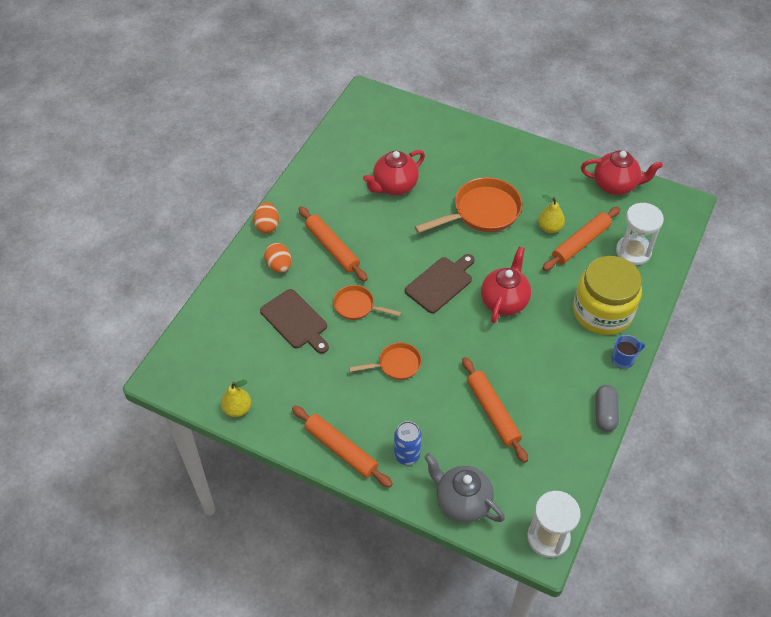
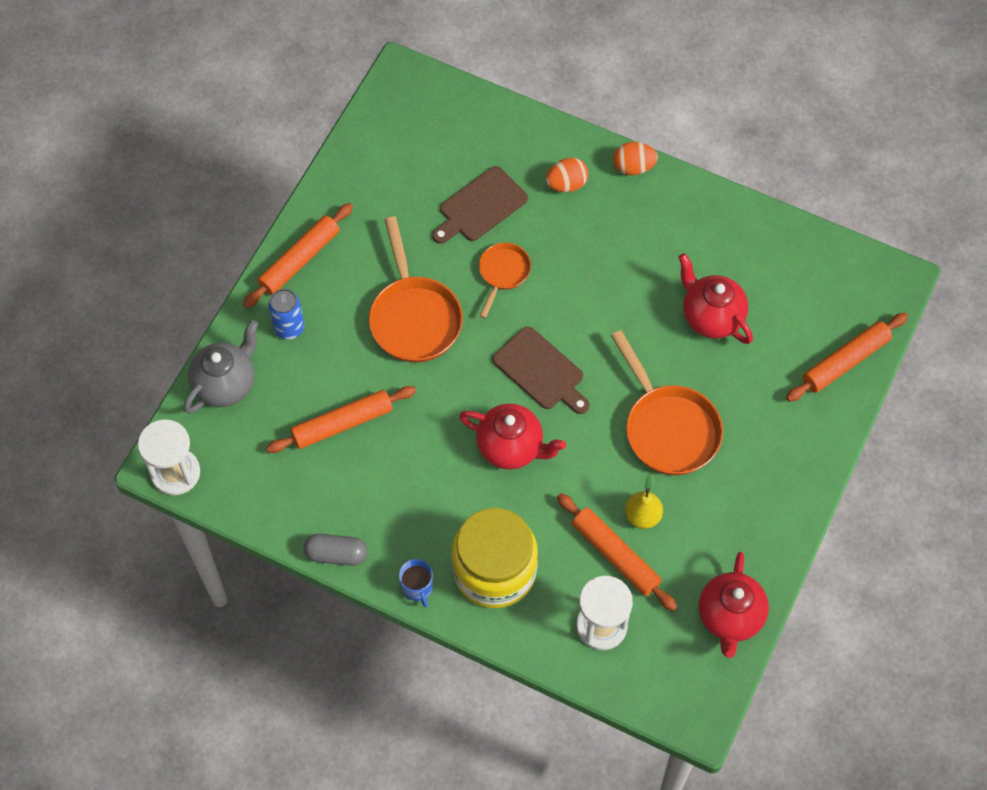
camera: 90 degrees right, 10 degrees up
(237, 409) = (357, 154): yellow pear -> none
(332, 248) = (598, 243): orange rolling pin -> orange rolling pin (845, 361)
(396, 364) = (414, 317): orange pan -> orange pan, size x1.77

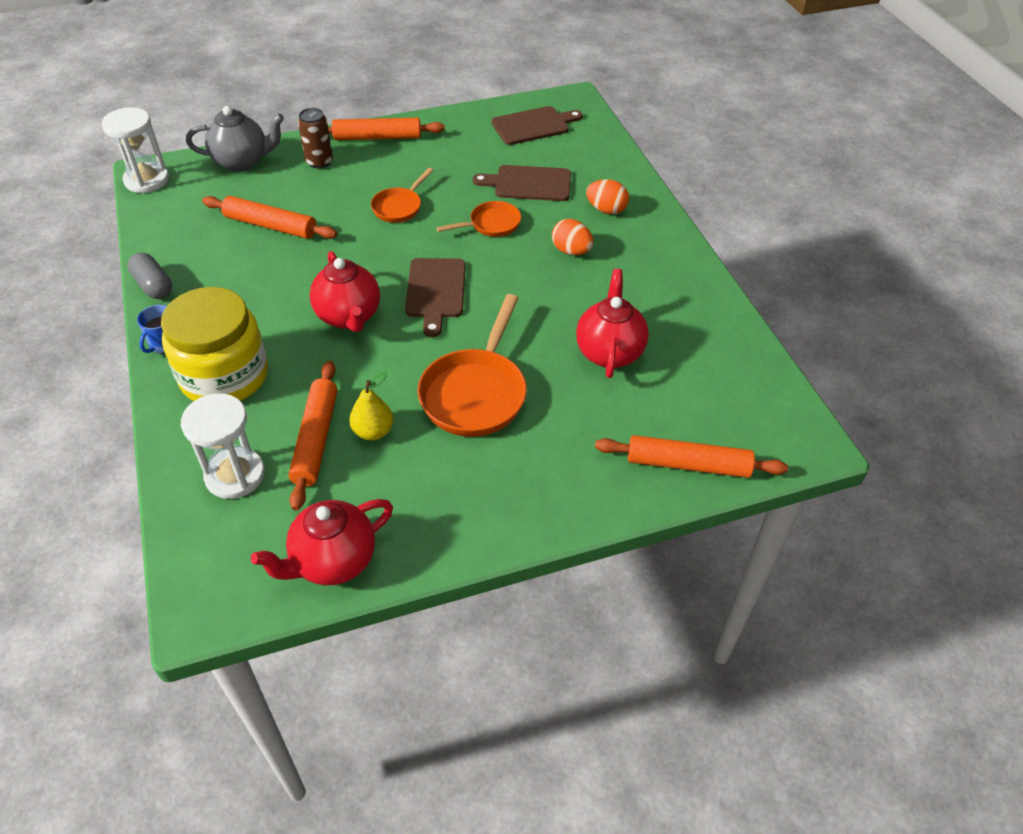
camera: 45 degrees right, 15 degrees down
(289, 328) = (319, 162): blue can -> brown can
(407, 137) = (533, 125): none -> brown cutting board
(414, 317) = (399, 207): orange pan -> orange pan, size x0.56
(633, 167) = (670, 231): orange egg -> orange egg (571, 251)

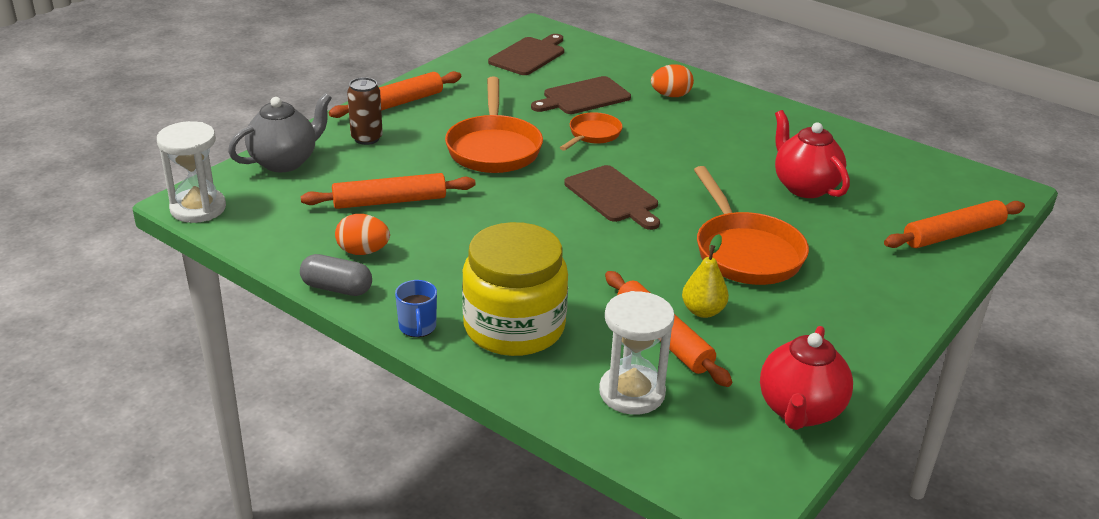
camera: 35 degrees left, 15 degrees down
(349, 317) = (564, 241): red teapot -> none
(399, 207) = (494, 148): orange pan -> orange pan, size x1.77
(571, 251) = (683, 132): orange egg -> orange egg (363, 251)

